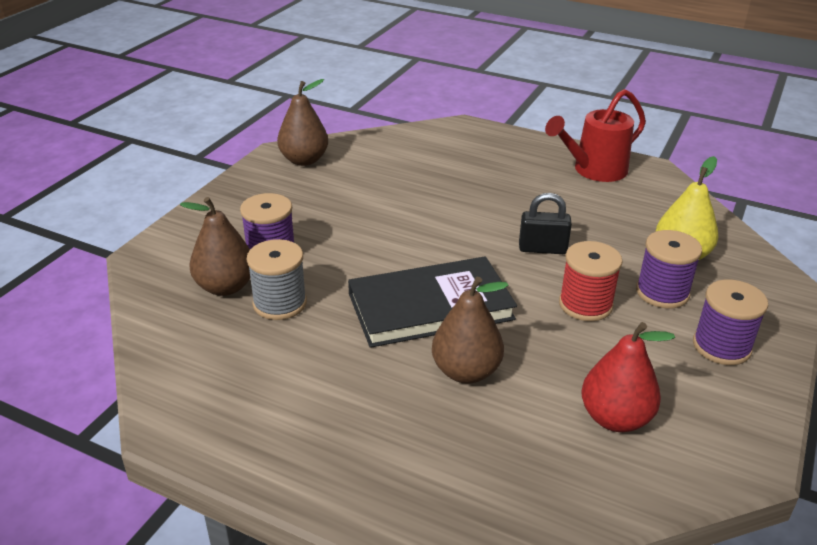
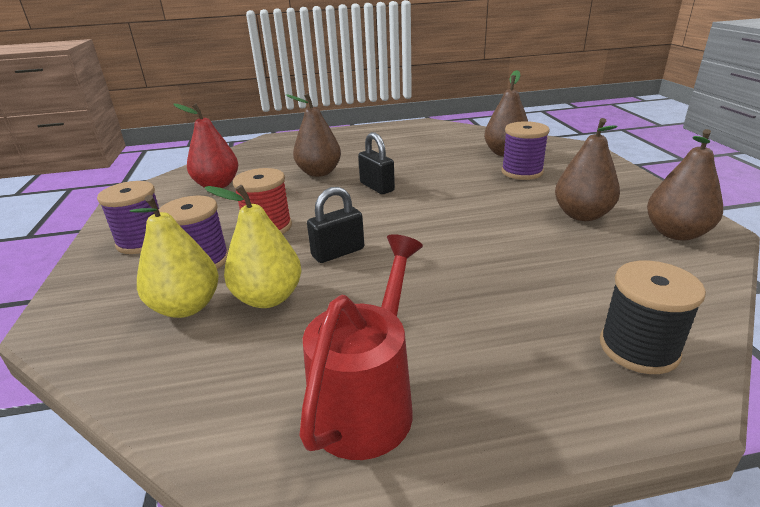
camera: 145 degrees right, 5 degrees down
(280, 303) = (463, 158): grey spool -> none
(325, 194) = (582, 215): none -> brown pear
(430, 307) = (377, 187): black book -> black padlock
(447, 138) = (638, 348): none -> black spool
(618, 237) = (268, 298): none -> yellow pear

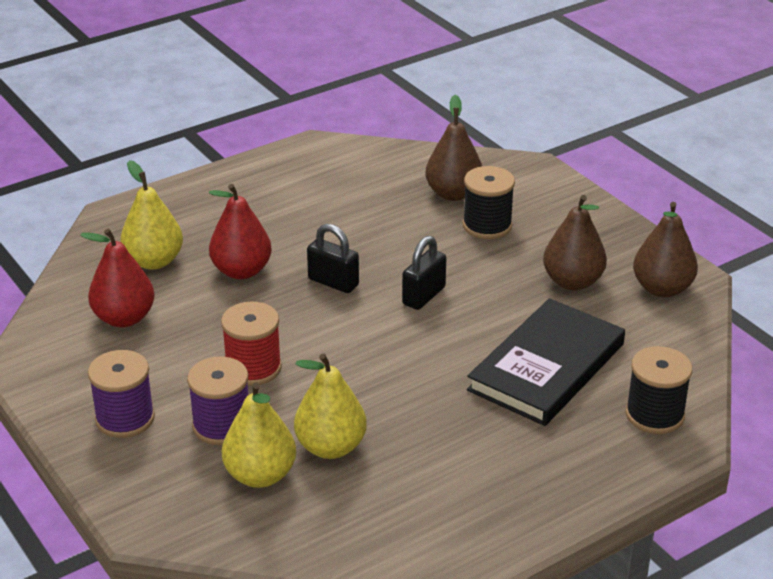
camera: 25 degrees left, 5 degrees up
(270, 161) = (154, 261): none -> yellow pear
(319, 172) = (241, 271): brown pear -> red pear
(338, 252) = (358, 383): black padlock -> black padlock (424, 296)
(368, 400) = (481, 506): red watering can -> none
(522, 172) = (487, 225): purple spool -> black spool
(524, 274) = (546, 367): none -> black book

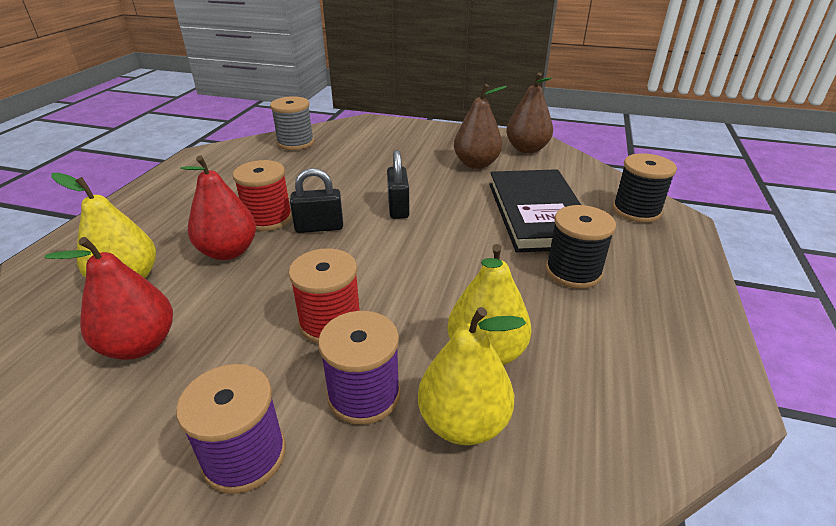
camera: 40 degrees left, 0 degrees up
(302, 252) = (268, 218): none -> red spool
(420, 168) = (295, 143): none -> grey spool
(453, 194) = (336, 148): brown pear -> none
(487, 225) = (382, 156): black spool -> black spool (573, 271)

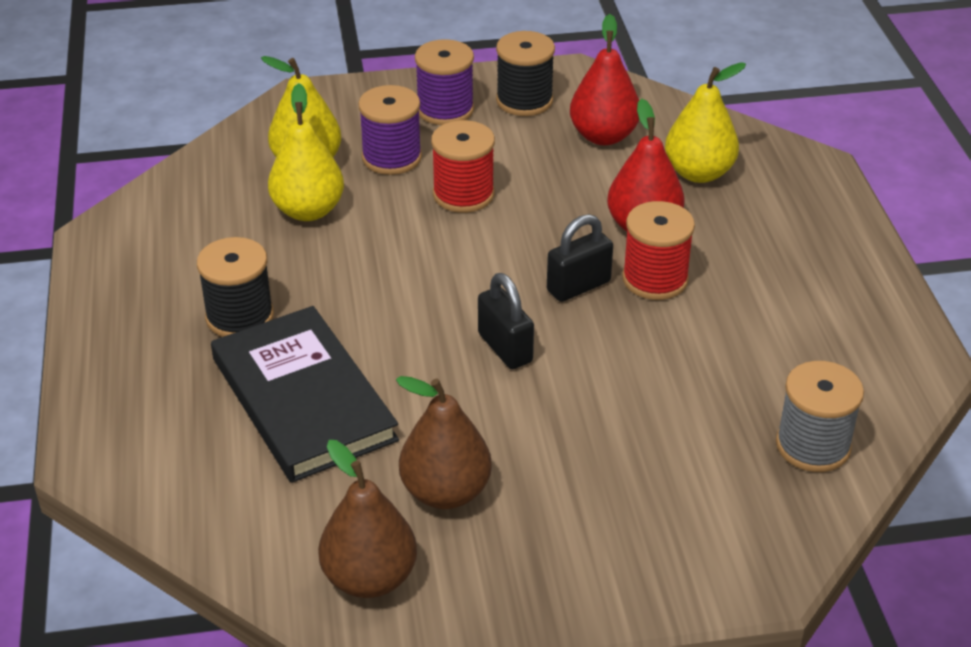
camera: 155 degrees right, 5 degrees up
(636, 211) = (155, 452): black spool -> black spool (524, 100)

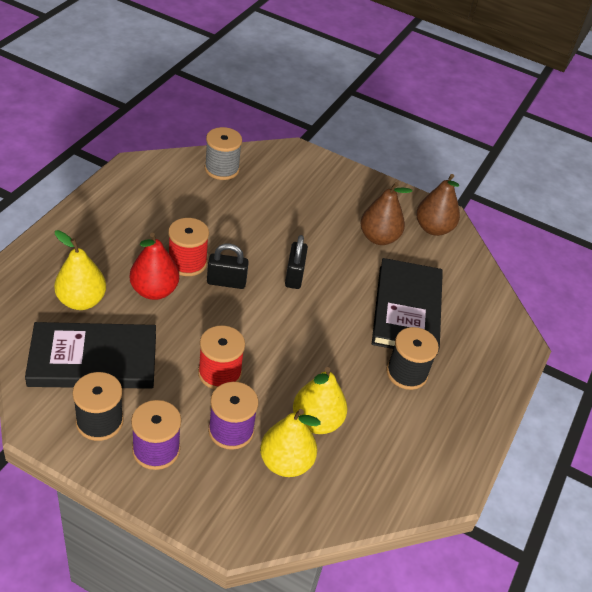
camera: 150 degrees left, 5 degrees up
(603, 136) = (93, 359): red pear -> black book

